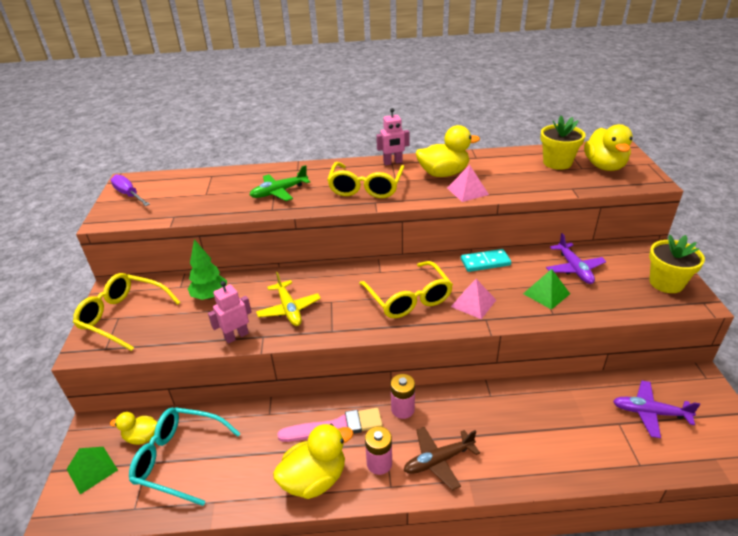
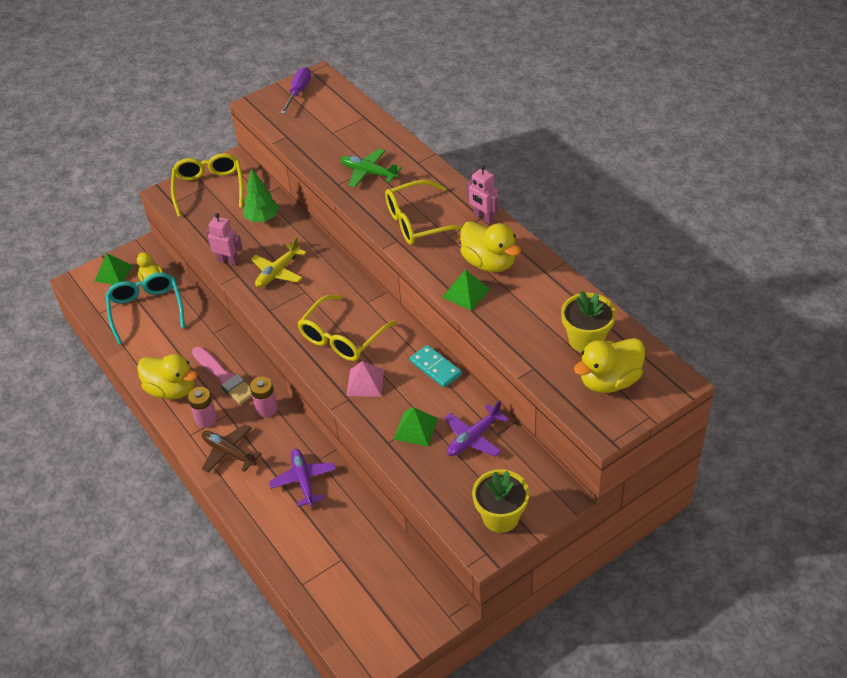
camera: 60 degrees right, 10 degrees up
(467, 191) = (466, 293): pink pyramid -> green pyramid
(649, 413) = (369, 579): purple plane -> purple plane (303, 480)

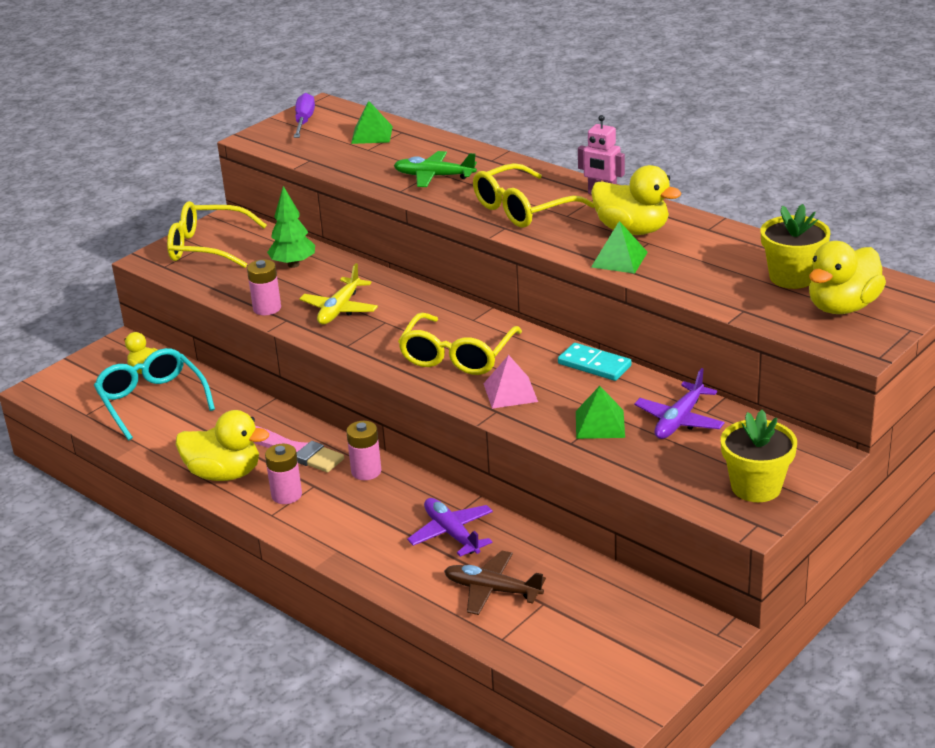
camera: 15 degrees left, 15 degrees down
(113, 273) = (89, 372): green pyramid -> green pyramid (371, 135)
(209, 188) = (207, 247): yellow glasses -> yellow glasses turned 60 degrees counterclockwise
(228, 260) = (267, 308): pink robot -> pink battery
(229, 452) = (334, 523): brown plane -> brown plane (492, 590)

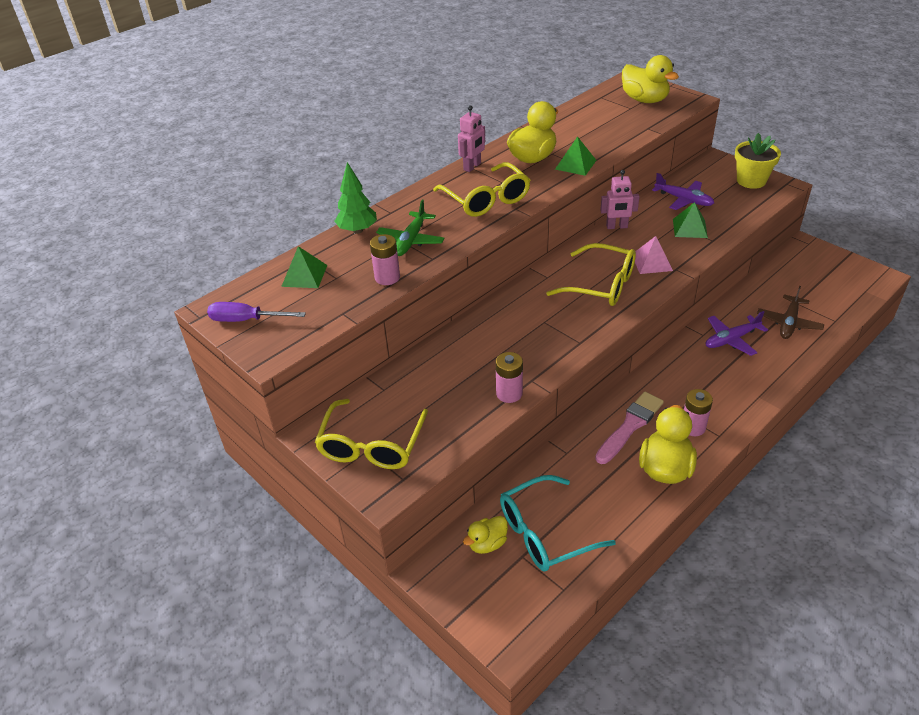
camera: 85 degrees left, 10 degrees up
(293, 264) = (429, 379): green tree -> green tree (357, 230)
(339, 309) = (519, 347): yellow plane -> none
(366, 471) = (659, 382): pink battery -> pink battery (387, 277)
(594, 365) = (617, 227): turquoise domino -> pink robot
(792, 277) = (607, 111): yellow flower pot -> none

